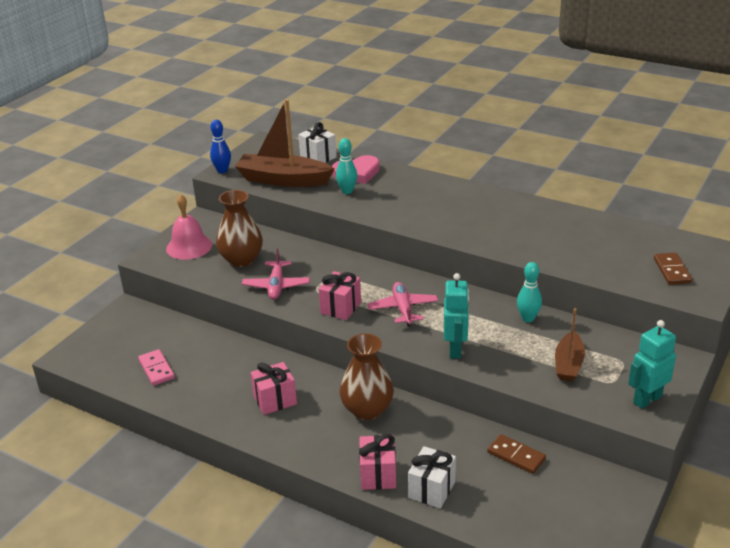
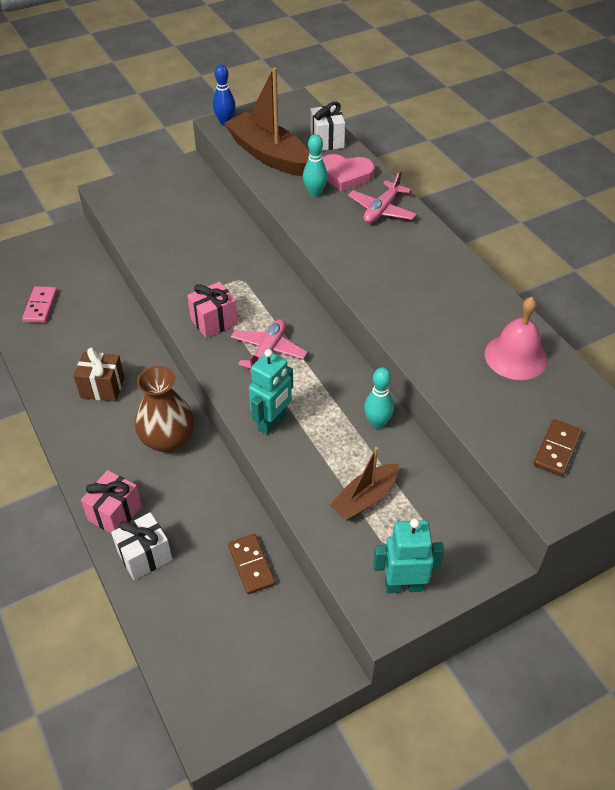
camera: 30 degrees right, 15 degrees up
(189, 246) = (149, 192): pink bell -> pink bell (515, 356)
(241, 259) = (179, 227): brown vase -> none
(275, 400) = (102, 387): pink gift -> brown gift
(276, 286) = (181, 270): pink plane -> pink plane (382, 210)

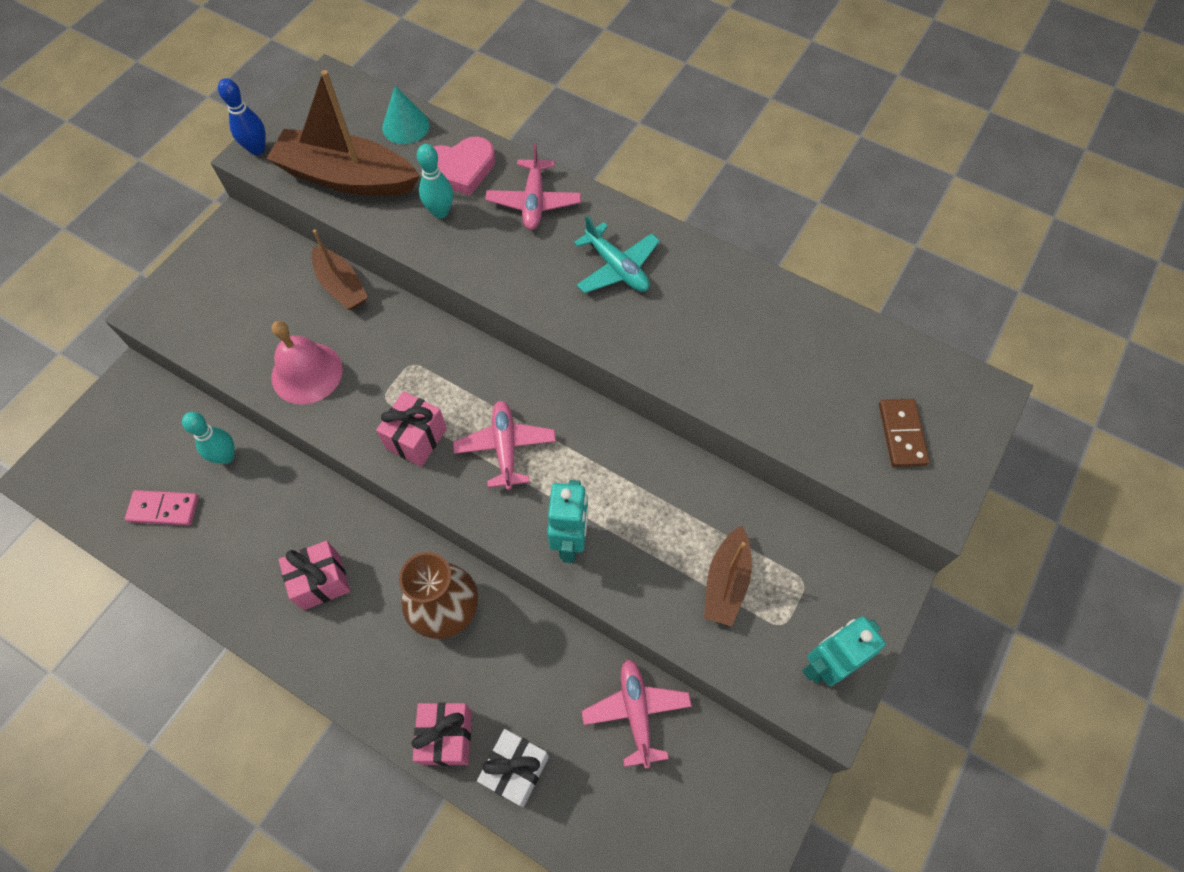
camera: 30 degrees left, 15 degrees up
(40, 306) = (164, 509): pink domino -> pink domino turned 60 degrees counterclockwise
(102, 387) = (321, 582): brown gift -> pink gift
(228, 221) = (341, 286): none -> brown boat
(251, 565) = (636, 712): brown domino -> pink plane
(327, 141) = (405, 126): white gift -> turquoise cone
(377, 423) = (681, 480): turquoise bowling pin -> turquoise bowling pin (226, 456)
(412, 267) = (617, 268): none -> turquoise plane
(515, 356) = (795, 336): pink bell -> pink bell (307, 373)

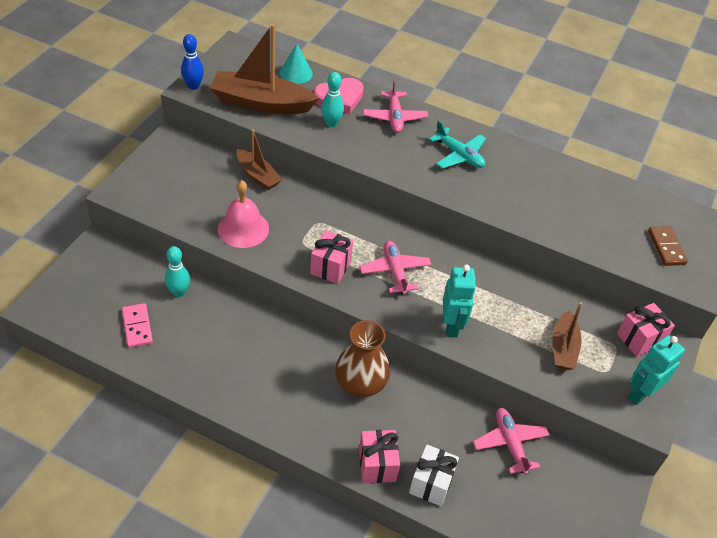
camera: 10 degrees left, 15 degrees down
(164, 509) = (137, 327): pink domino -> pink domino turned 75 degrees clockwise
(321, 582) = (266, 370): pink gift -> pink gift (639, 339)

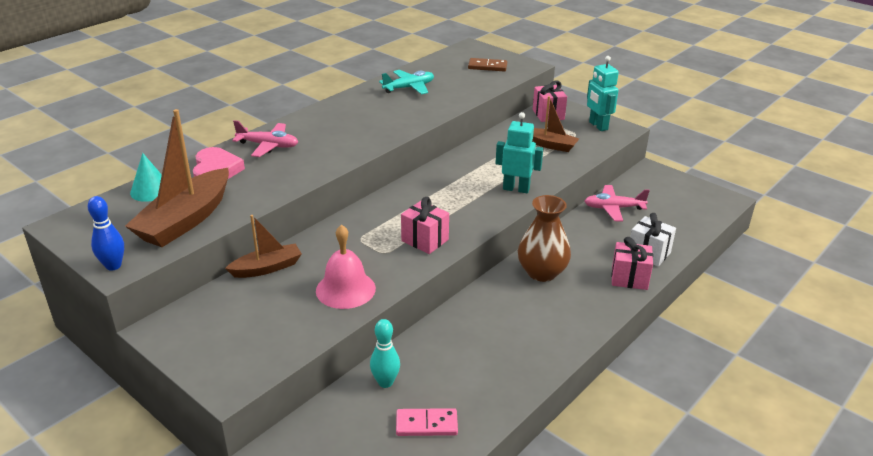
camera: 70 degrees left, 15 degrees down
(331, 123) = (252, 181): turquoise bowling pin -> none
(395, 271) = (444, 205): pink plane -> none
(459, 155) = (342, 124): turquoise plane -> turquoise plane (409, 88)

